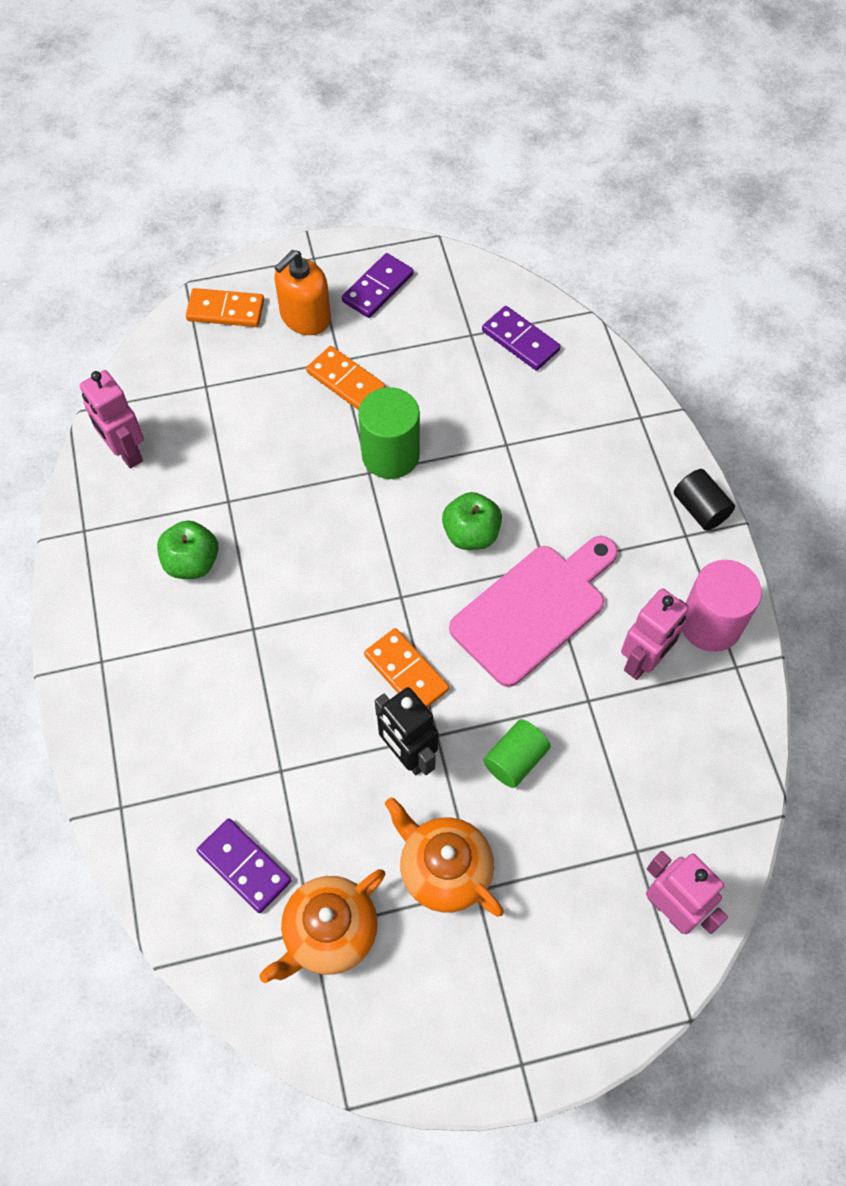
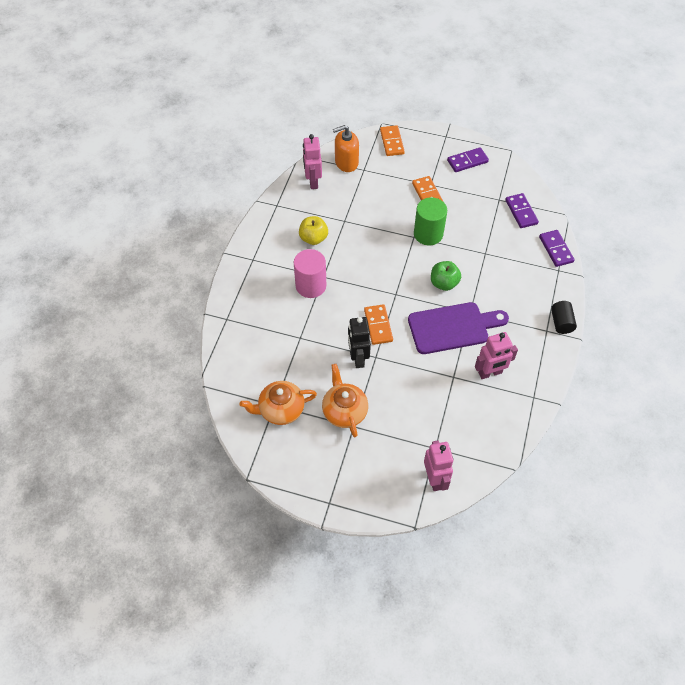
camera: 30 degrees right, 5 degrees down
(192, 562) = (313, 238): green apple -> yellow apple
(225, 310) = (392, 142): orange domino -> orange domino turned 45 degrees clockwise
(244, 866) = (262, 366): purple domino -> purple domino (556, 249)
(305, 317) = (426, 160): orange soap dispenser -> orange soap dispenser (346, 162)
(515, 760) = (404, 384): green cylinder -> none
(534, 609) = (453, 327): pink cutting board -> purple cutting board
(710, 624) = (533, 373): pink cylinder -> pink cylinder (311, 285)

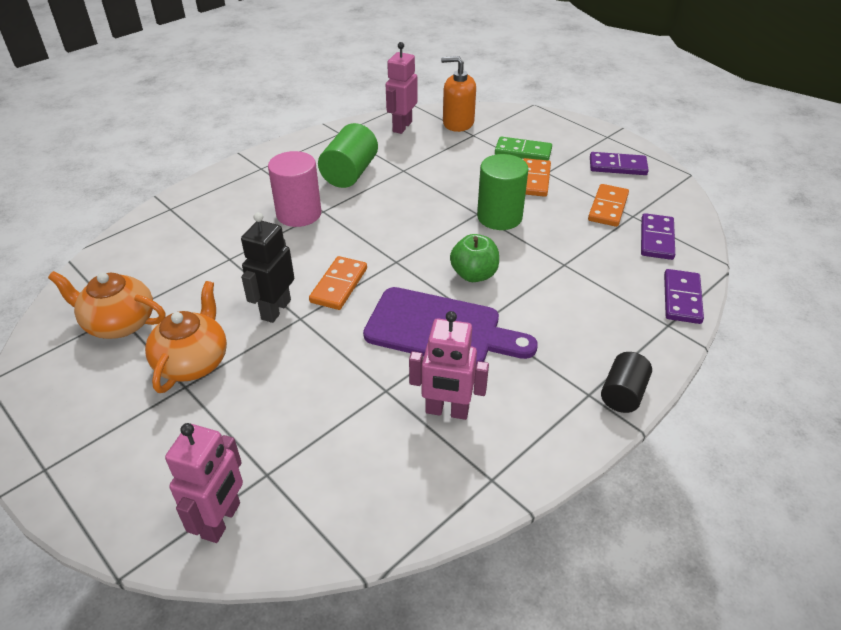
camera: 30 degrees right, 15 degrees down
(313, 238) = (350, 173): yellow apple -> green cylinder
(392, 142) = (531, 122): orange domino -> orange domino (608, 208)
(405, 172) = (523, 152): none -> green domino

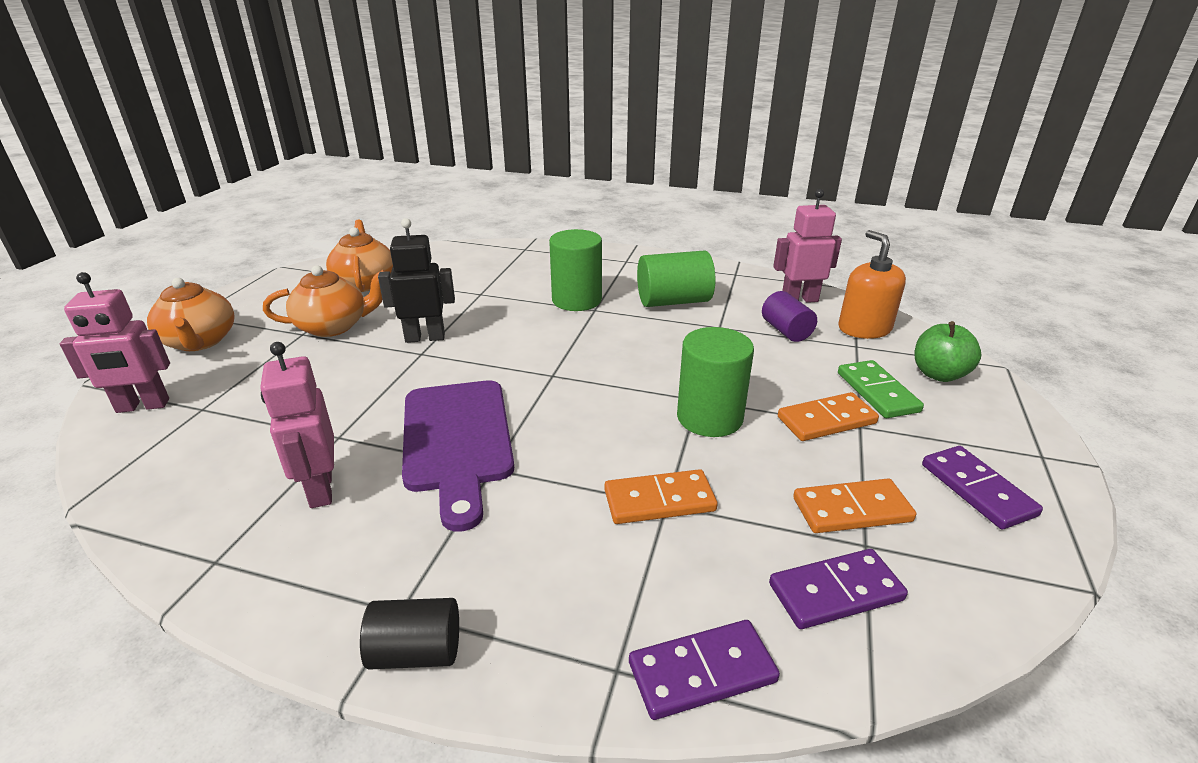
camera: 60 degrees right, 10 degrees down
(119, 467) = (200, 341): none -> orange teapot
(299, 214) = (576, 300): pink cylinder -> green cylinder
(339, 285) = (485, 356): orange domino -> orange domino (659, 500)
(434, 149) = (786, 331): none -> purple cylinder
(474, 274) = (575, 434): green apple -> green apple (938, 374)

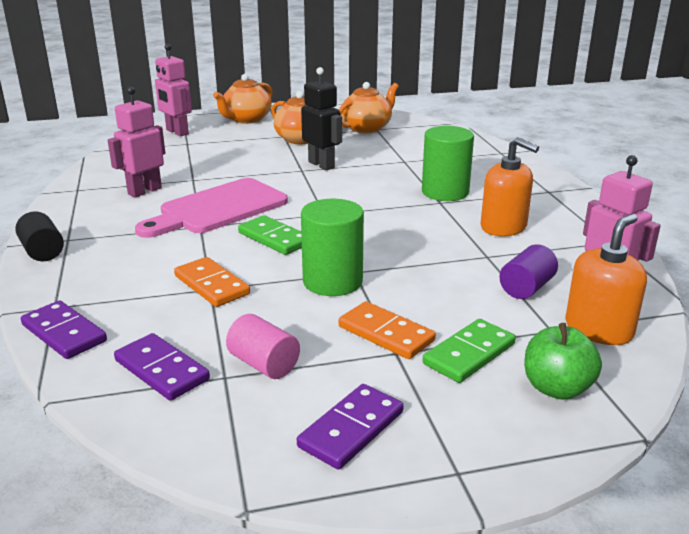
camera: 60 degrees right, 5 degrees down
(457, 441) = (218, 209): purple cutting board -> pink cutting board
(581, 423) = (274, 238): none -> green domino
(673, 301) = (503, 227): green cylinder -> orange soap dispenser
(852, 510) = (264, 364): orange domino -> pink cylinder

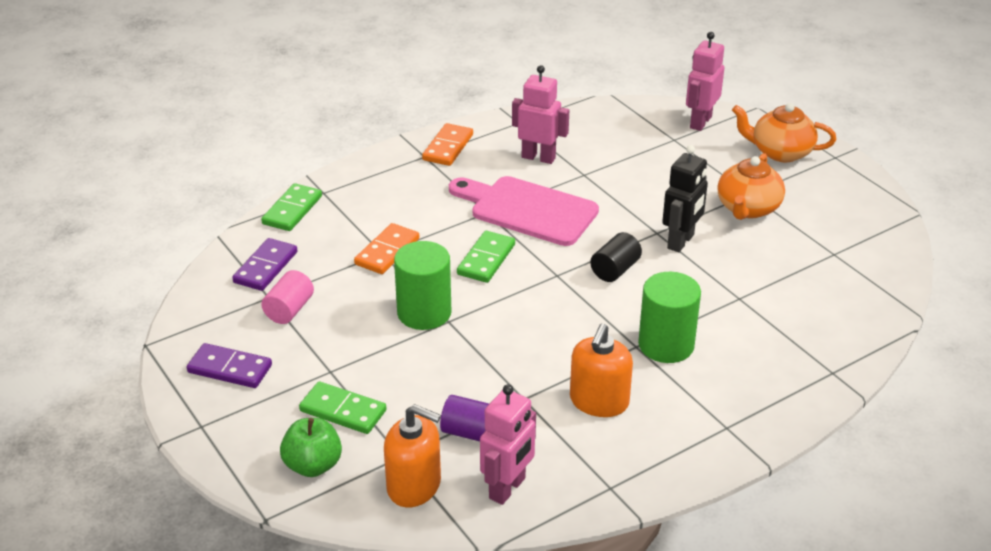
camera: 70 degrees right, 10 degrees up
(42, 252) = (398, 153): black cylinder -> black cylinder (615, 270)
(64, 333) = (292, 210): purple domino -> green domino
(367, 128) = (829, 246): orange teapot -> none
(386, 333) = (354, 360): orange domino -> orange domino (448, 147)

